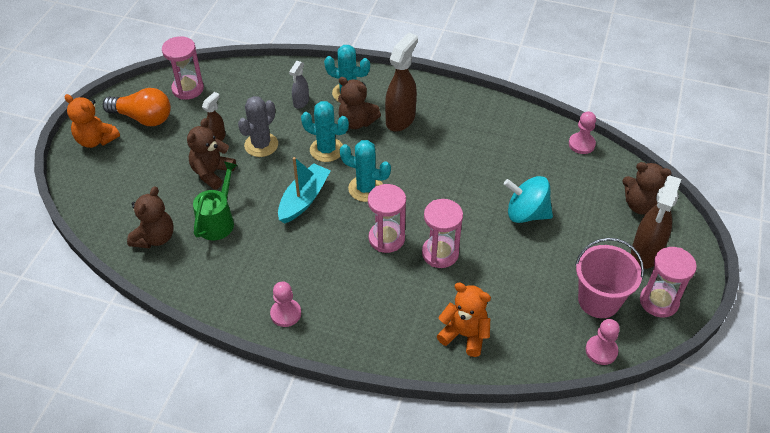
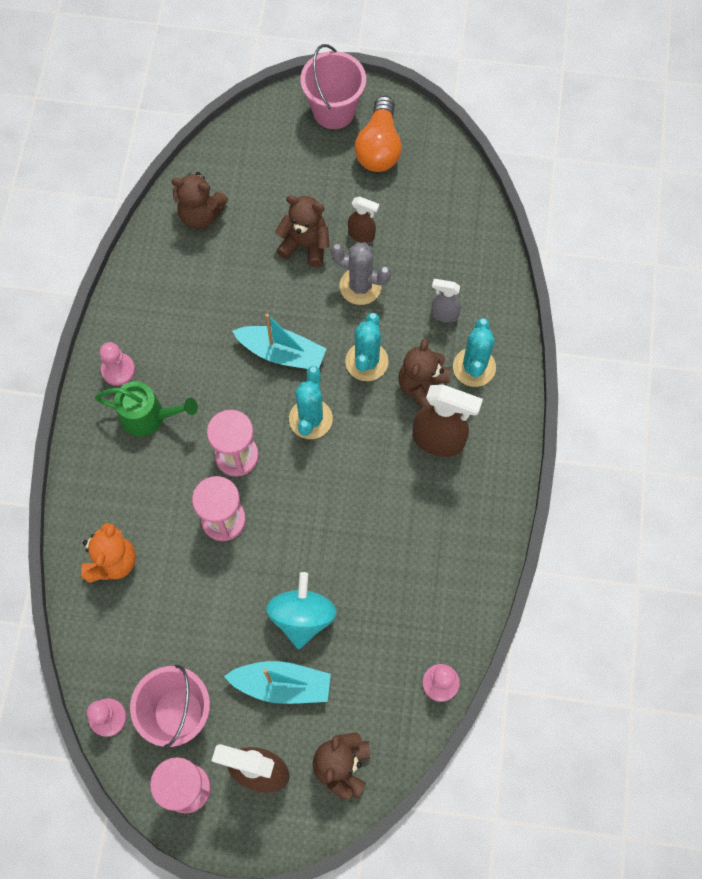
camera: 80 degrees right, 20 degrees up
(96, 140) = (334, 111): orange teddy bear -> pink bucket
(188, 89) = (439, 180): pink hourglass -> none
(218, 221) = (234, 270): green watering can -> green watering can (149, 416)
(578, 232) = (282, 685): none -> turquoise boat

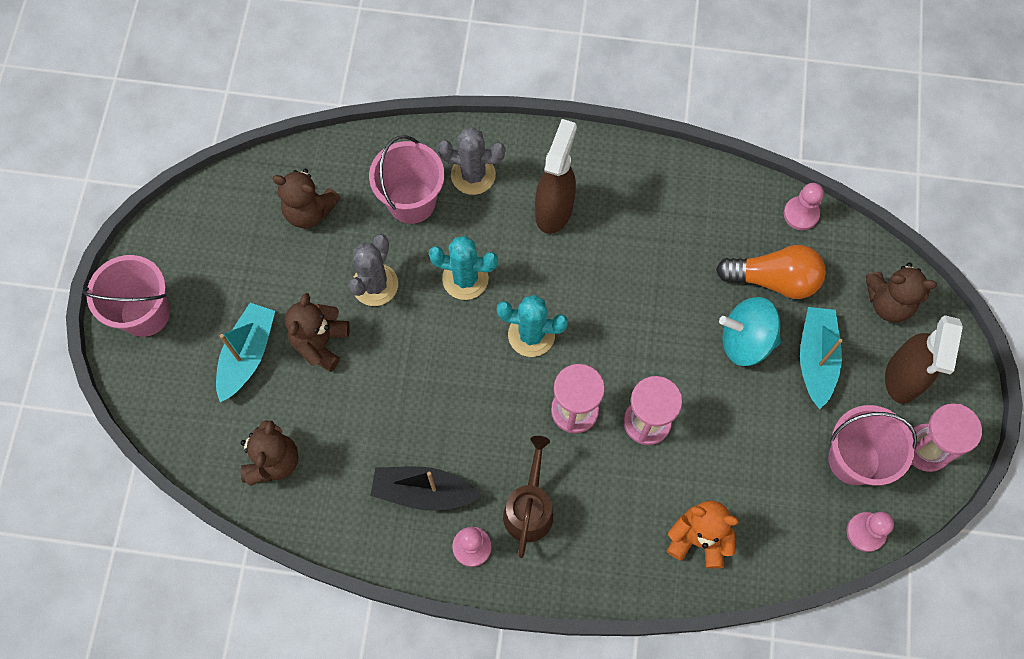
camera: 90 degrees left, 0 degrees up
(149, 416) = (529, 508): green watering can -> brown watering can
(168, 331) = (423, 492): none -> black boat
(282, 353) = (453, 366): turquoise boat -> turquoise boat (247, 355)
(362, 235) = (311, 283): brown spray bottle -> none
(379, 147) = (199, 264): orange light bulb -> orange light bulb (773, 280)
(423, 387) = (495, 224): brown teddy bear -> brown teddy bear (309, 211)
(444, 314) = (411, 202): grey spray bottle -> pink bucket
(474, 367) = (473, 175): turquoise cactus -> grey cactus

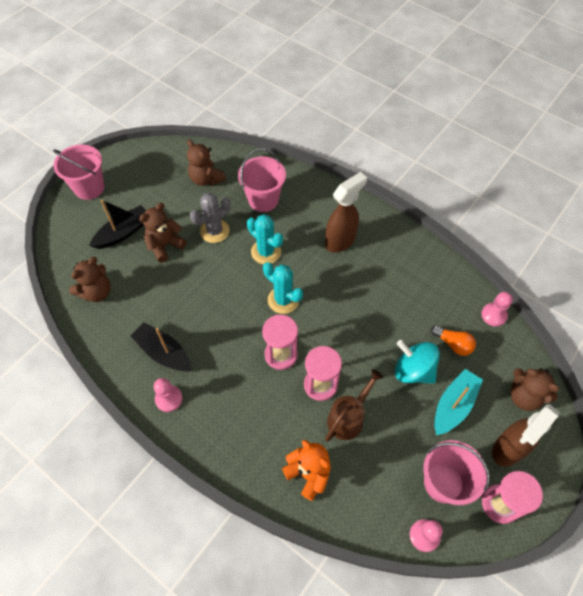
camera: 30 degrees right, 10 degrees down
(247, 355) = (123, 232): turquoise boat -> black boat
(473, 175) = (306, 202): grey cactus -> none
(529, 508) = (217, 396): brown watering can -> brown watering can (348, 417)
(773, 280) = (453, 344): orange light bulb -> orange light bulb, size x0.63

